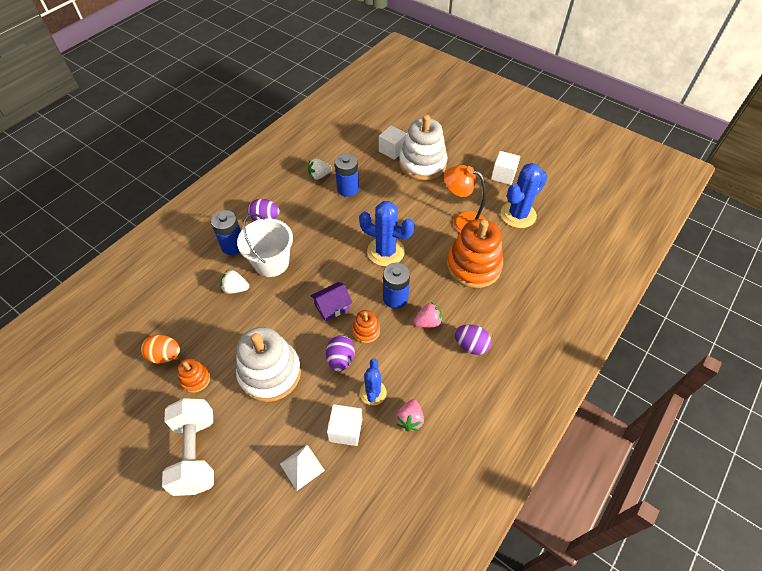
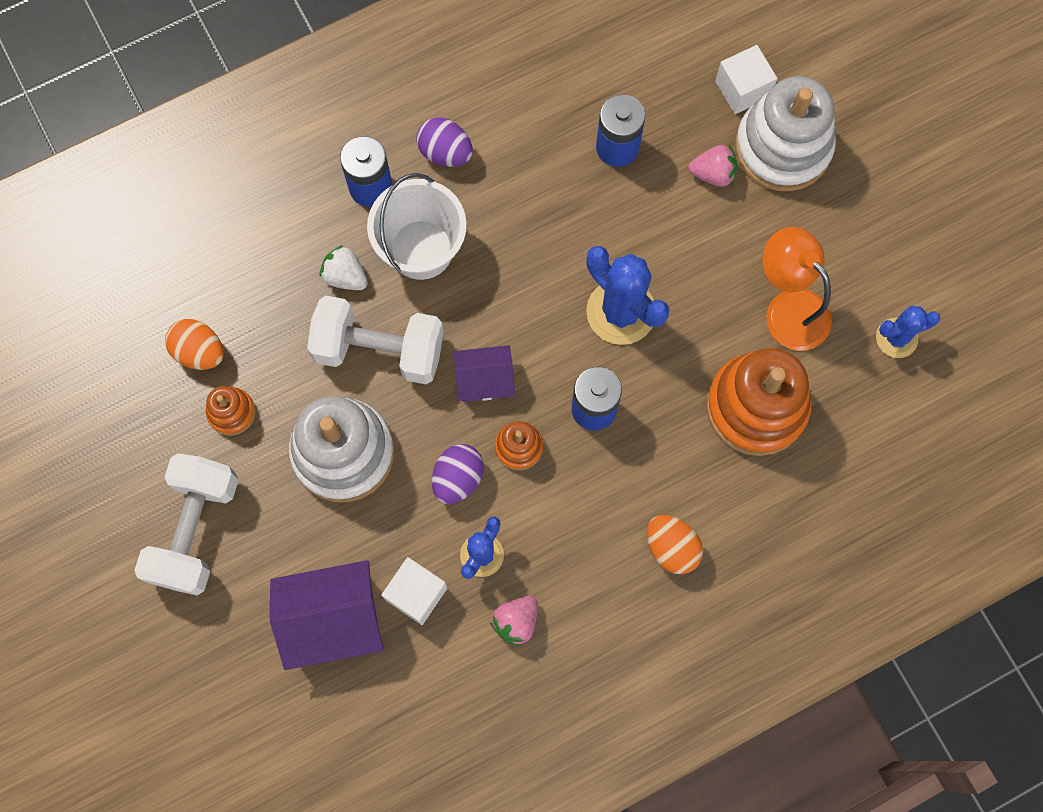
camera: 25 degrees right, 20 degrees up
(269, 315) = (379, 350): none -> white dumbbell
(302, 467) = (332, 619): white pyramid -> purple house
(319, 175) = (579, 94): white strawberry -> none
(428, 322) = (624, 476): pink strawberry -> pink strawberry (713, 173)
(471, 345) = (671, 547): purple egg -> orange egg
(503, 175) = (921, 239): white cube -> none
(518, 215) = (896, 338): blue cactus -> blue cactus, size x0.60

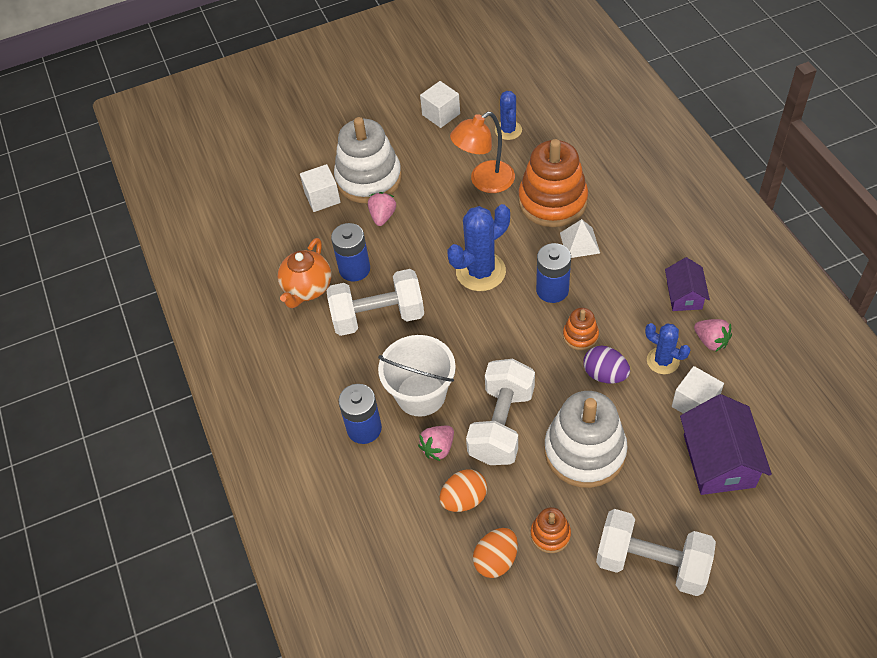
camera: 80 degrees left, 20 degrees down
(345, 276) = (438, 448): white strawberry -> pink strawberry
(445, 152) = (342, 376): purple egg -> none
(485, 379) = (528, 355): purple house -> purple house (684, 295)
(540, 185) = (378, 316): none -> white dumbbell
(582, 91) = (307, 288): none -> orange teapot
(671, 547) = (652, 250): orange egg -> orange egg (464, 499)
(680, 445) = (579, 242): none -> white pyramid
(922, 237) = (441, 114): none -> white cube

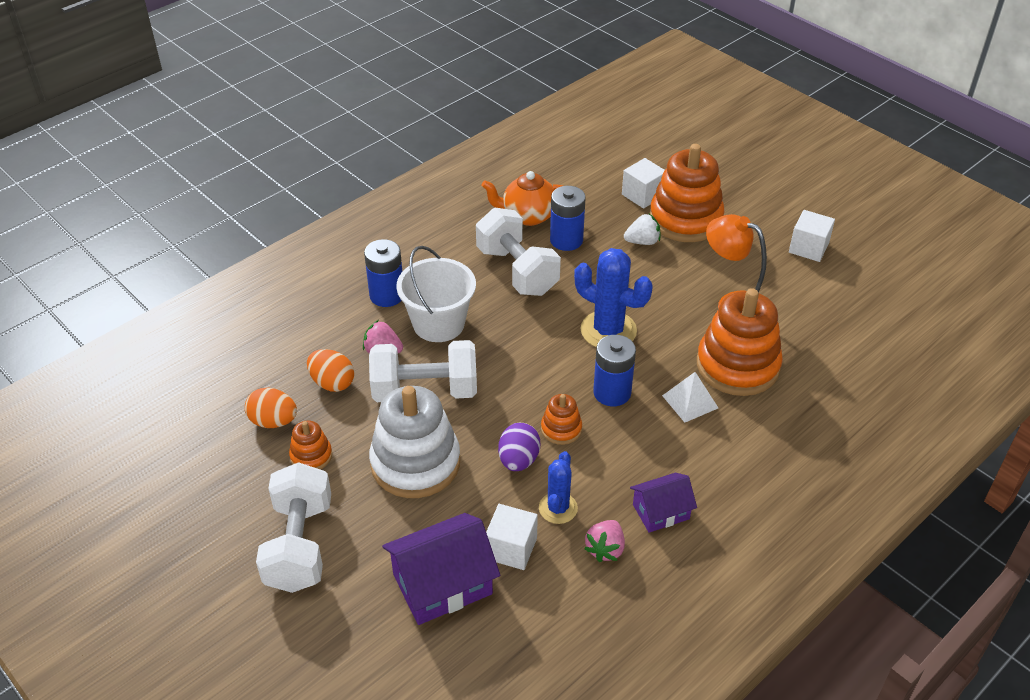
camera: 65 degrees right, 10 degrees down
(368, 179) = (685, 219): white stacking toy -> orange stacking toy
(382, 216) = (642, 242): pink strawberry -> white strawberry
(508, 130) = (820, 306): blue cactus -> none

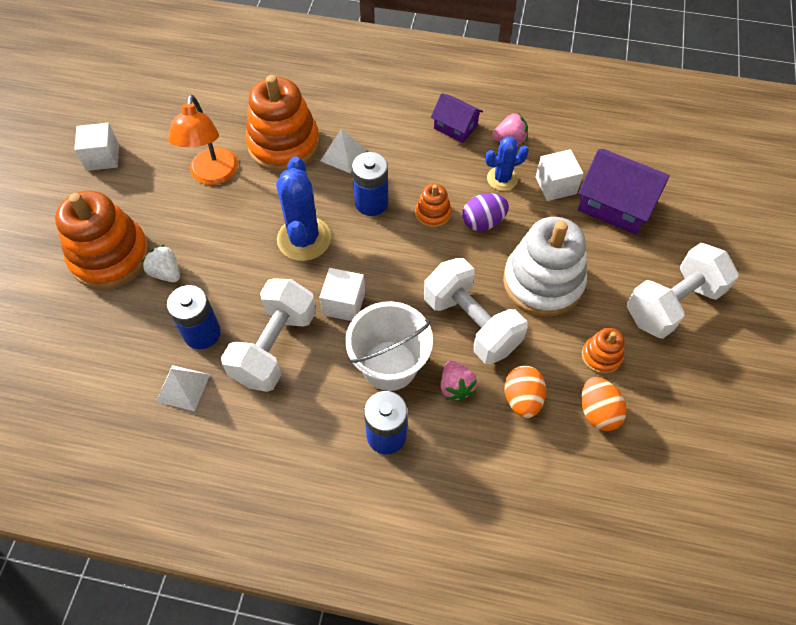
camera: 125 degrees left, 15 degrees up
(528, 216) = (183, 388): orange teapot -> white pyramid
(643, 195) = (89, 308): white cube -> white cube (344, 304)

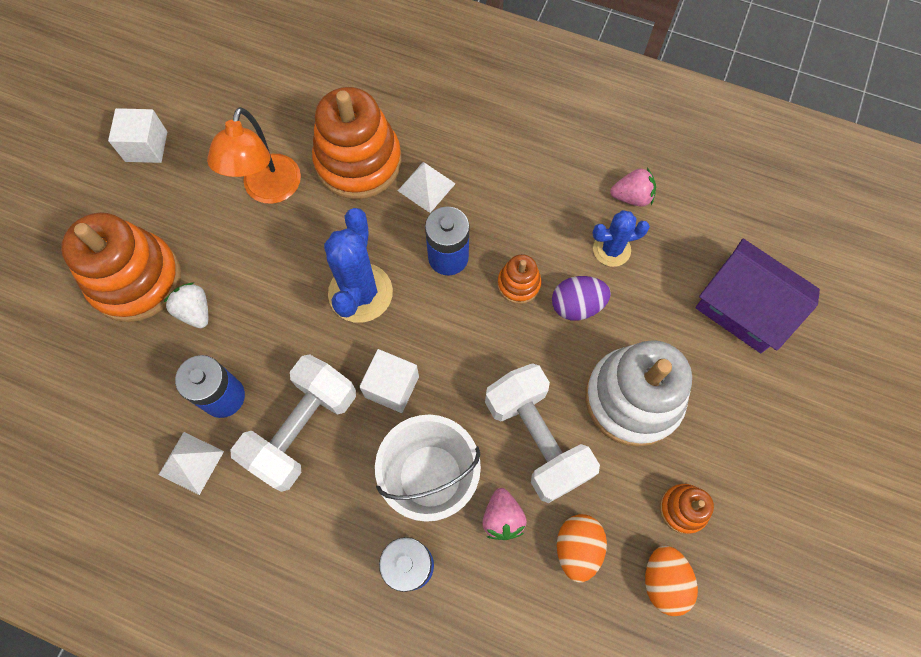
camera: 10 degrees right, 10 degrees up
(455, 127) = (568, 169): purple house -> none
(555, 185) = (675, 269): white cube -> none
(672, 304) = (785, 455): white dumbbell -> none

